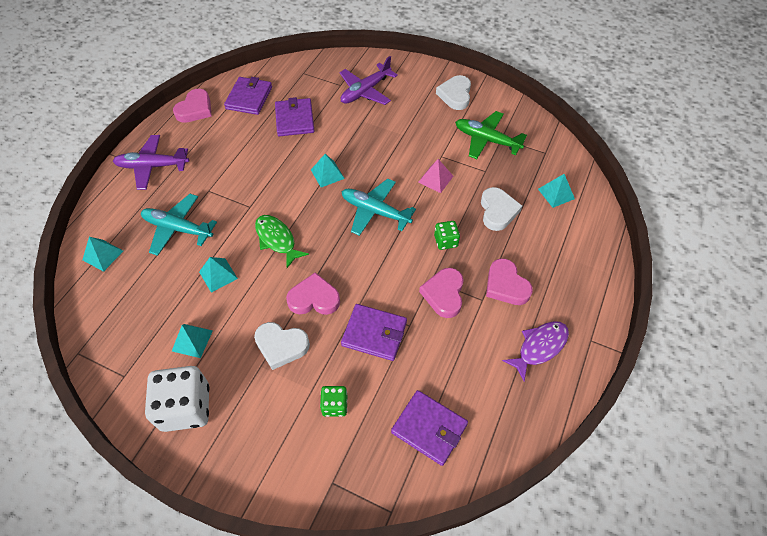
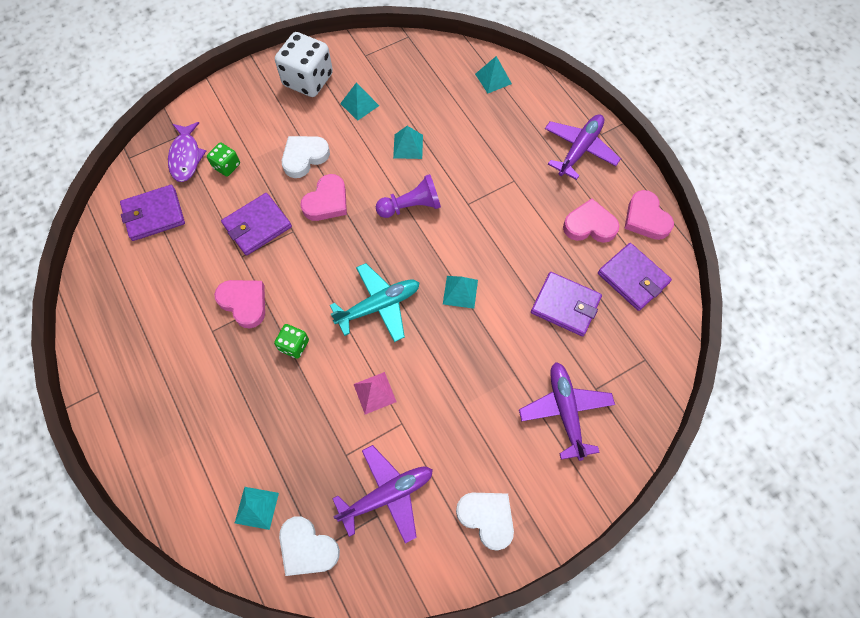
camera: 125 degrees right, 10 degrees up
(178, 228) = (483, 139): turquoise plane -> none
(277, 239) = (411, 206): green fish -> purple pawn
(486, 140) = (387, 495): green plane -> purple plane
(497, 211) = (286, 423): white heart -> white heart (307, 548)
(506, 285) = (206, 362): pink heart -> pink heart (589, 225)
(539, 347) = (132, 342): purple fish -> purple fish (186, 157)

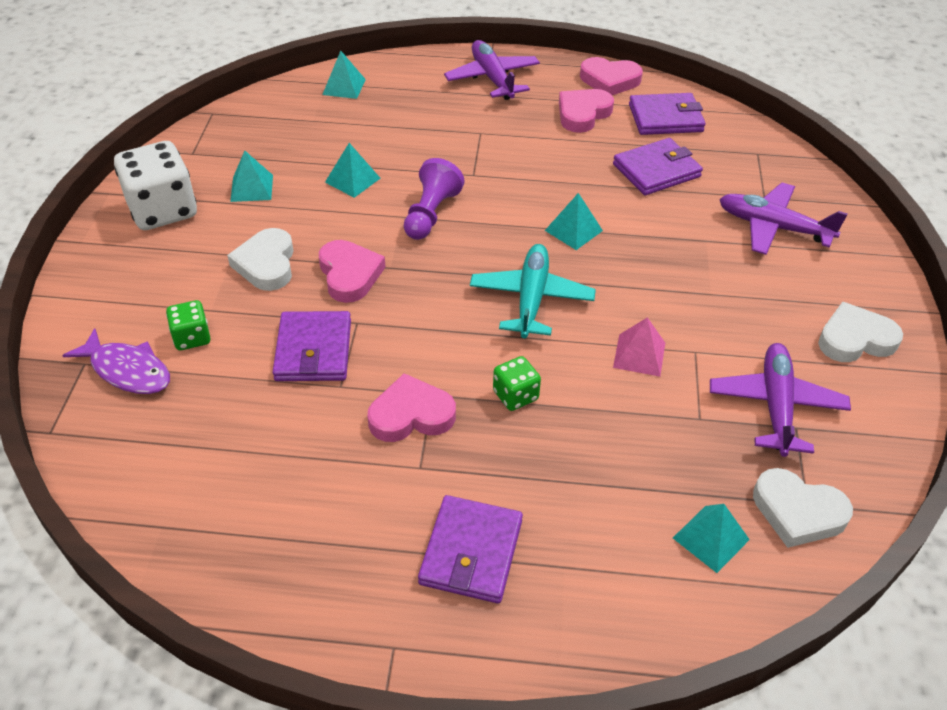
camera: 55 degrees left, 20 degrees down
(154, 215) = (176, 446): purple wallet -> purple wallet (471, 552)
(307, 548) = (798, 512): white heart -> white heart turned 45 degrees clockwise

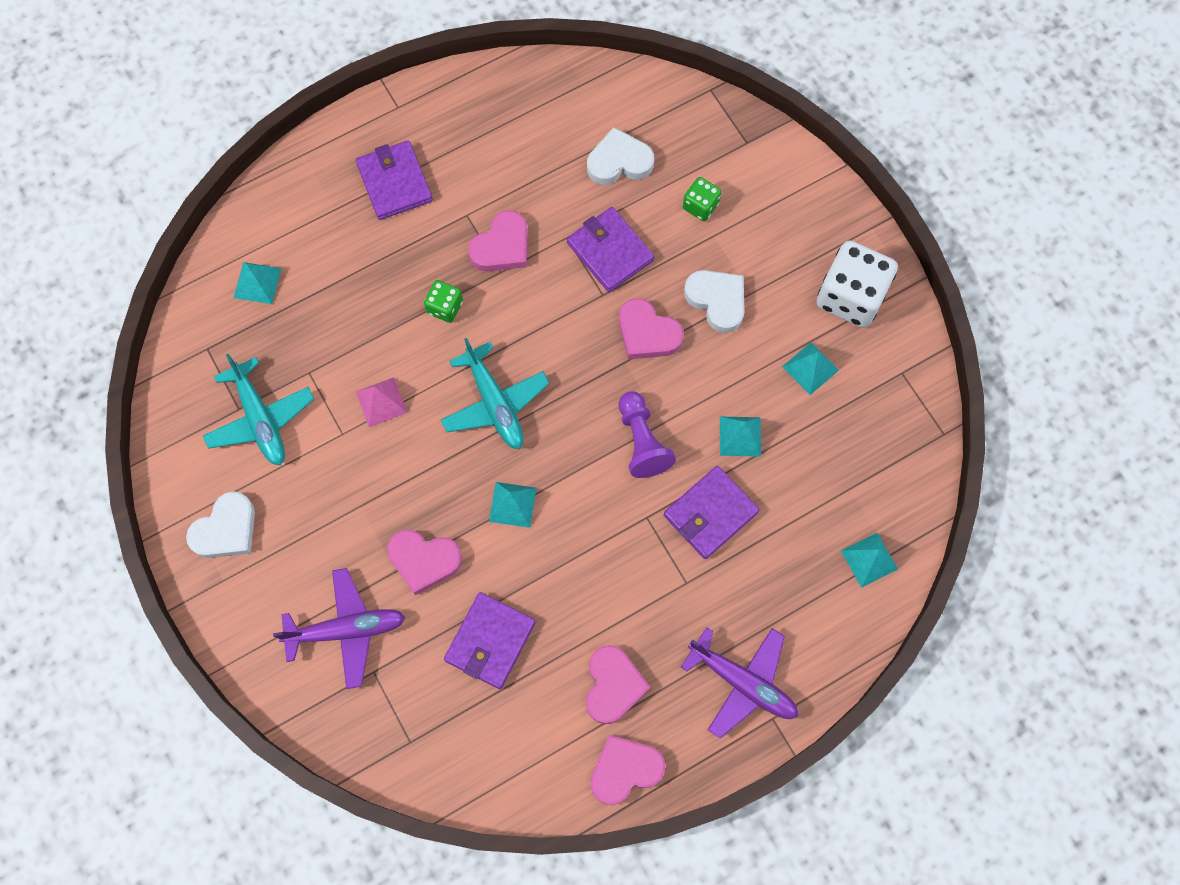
camera: 145 degrees right, 25 degrees up
(127, 370) = (713, 156): purple fish -> none
(665, 118) = (529, 739): purple wallet -> purple wallet (710, 514)
(677, 234) = (424, 560): none -> pink heart
(776, 405) = (260, 419): purple plane -> turquoise plane
(798, 512) = (210, 337): white heart -> white heart (619, 161)

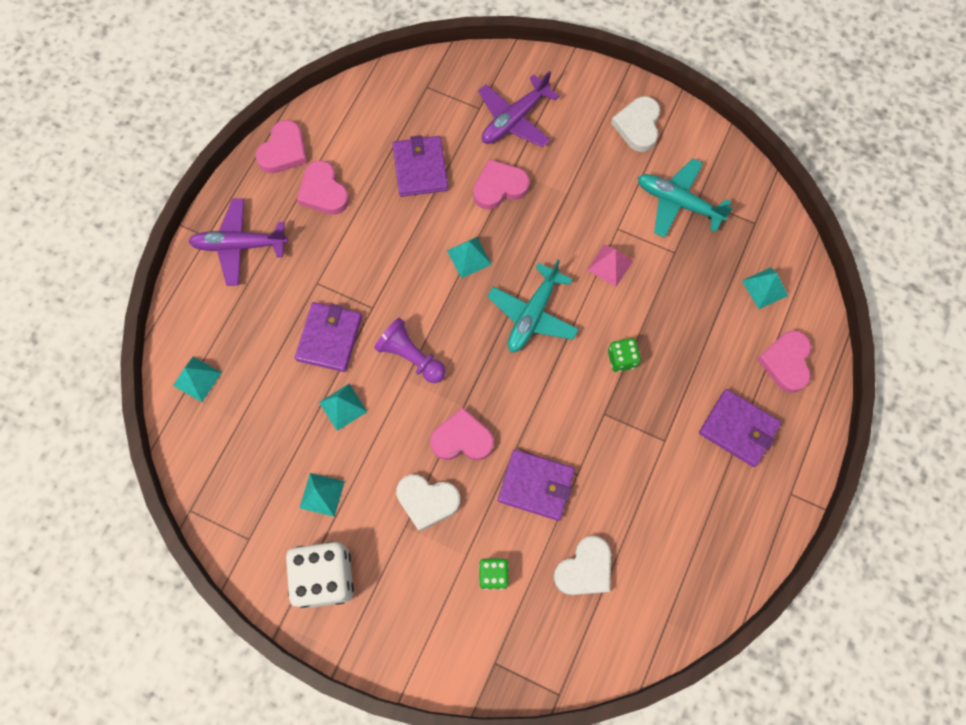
camera: 145 degrees right, 0 degrees up
(495, 404) = (532, 315): turquoise plane -> turquoise plane turned 90 degrees counterclockwise
(502, 246) = (619, 433): pink heart -> pink heart (786, 362)

